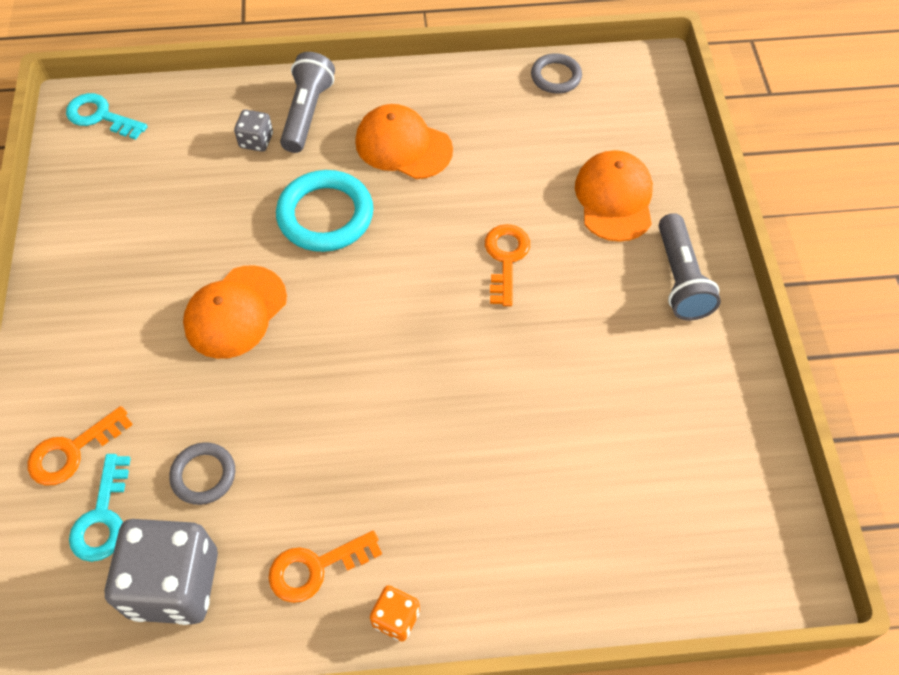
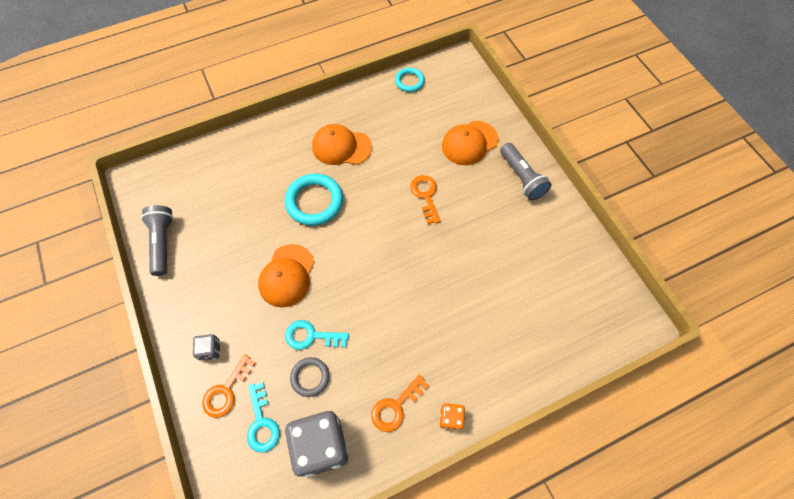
camera: 20 degrees left, 5 degrees up
(100, 116) = (152, 182): turquoise key -> turquoise key (311, 336)
(256, 141) = (254, 169): grey dice -> grey dice (210, 350)
(307, 113) = (277, 143): grey flashlight -> grey flashlight (163, 243)
(556, 76) = (409, 81): grey ring -> turquoise ring
(614, 198) = (469, 143): orange cap -> orange cap turned 105 degrees counterclockwise

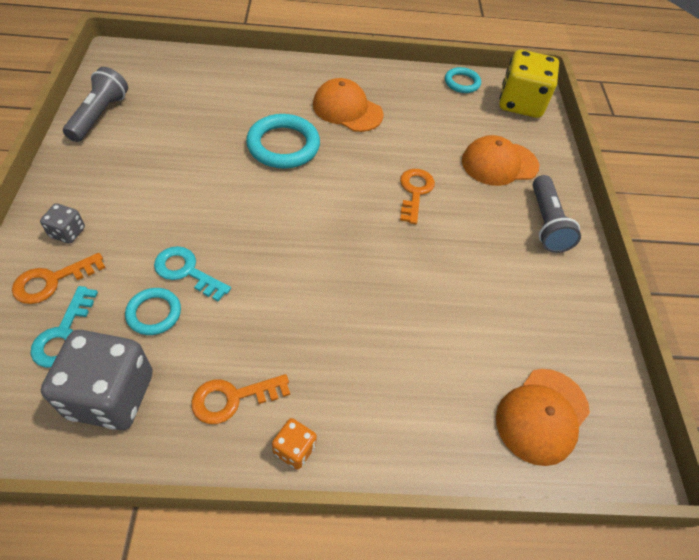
camera: 20 degrees right, 10 degrees down
(287, 275) = (203, 200): orange cap -> orange cap (542, 416)
(310, 377) = (154, 313): grey ring -> turquoise ring
(459, 81) = (520, 103): none -> yellow dice

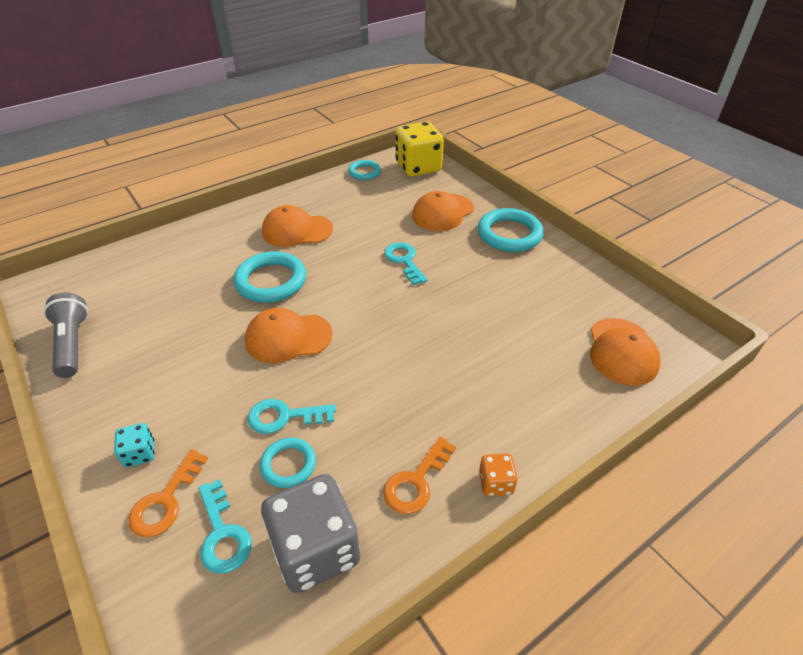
camera: 30 degrees left, 10 degrees down
(67, 232) = (140, 453): grey dice -> turquoise dice
(251, 205) = (288, 337): none -> orange cap
(415, 192) = (404, 260): orange key -> turquoise key
(546, 223) = (509, 234): grey flashlight -> turquoise ring

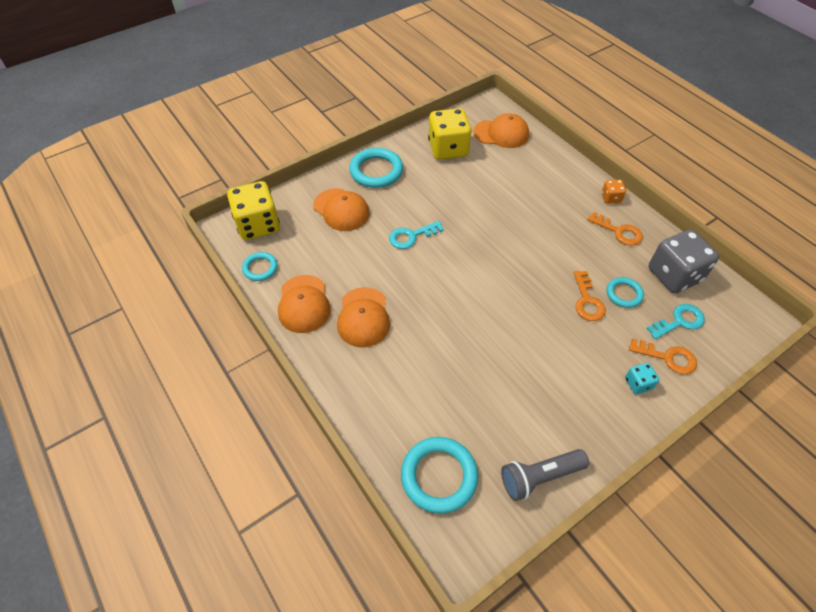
camera: 90 degrees left, 10 degrees up
(271, 281) = (441, 328): turquoise ring -> turquoise ring (439, 476)
(284, 417) = (587, 301): turquoise key -> orange key
(288, 337) = (510, 307): orange cap -> orange cap (304, 304)
(567, 293) = (448, 149): none -> yellow dice

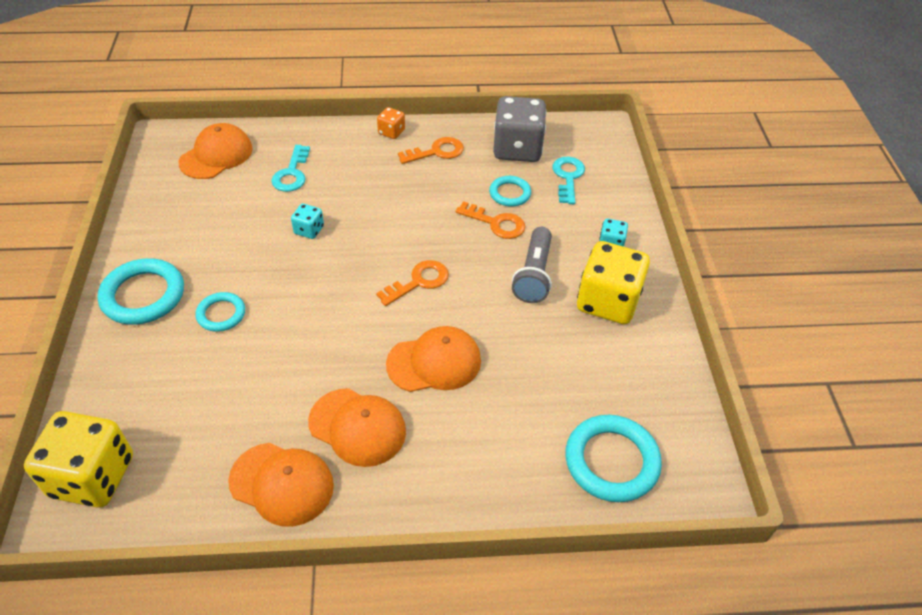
camera: 60 degrees left, 5 degrees down
(260, 268) = (174, 509): turquoise ring -> turquoise ring (221, 314)
(341, 210) = (168, 365): orange cap -> orange cap (434, 362)
(411, 236) = (282, 317): turquoise key -> turquoise key (292, 174)
(448, 149) = (186, 211): yellow dice -> yellow dice (607, 301)
(485, 209) = (309, 230): none -> turquoise dice
(539, 477) = (660, 375): grey flashlight -> grey flashlight (533, 275)
(668, 357) = (599, 208): orange key -> orange key (419, 281)

